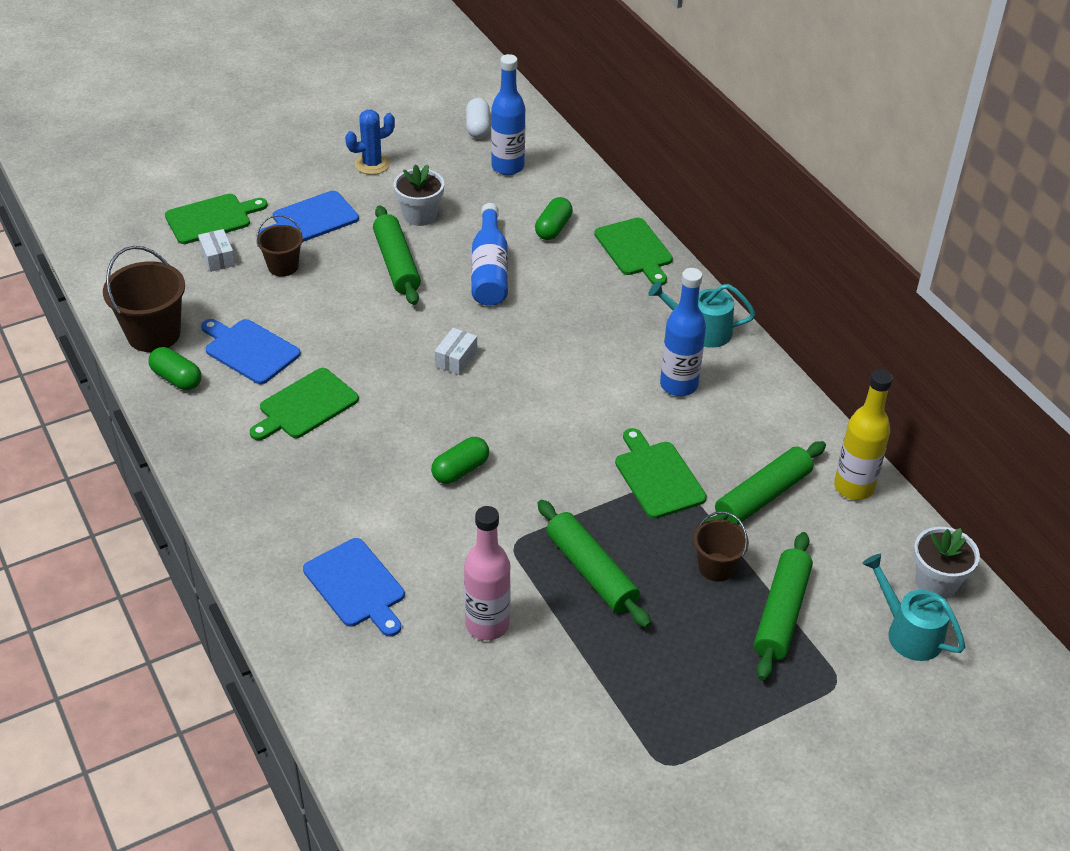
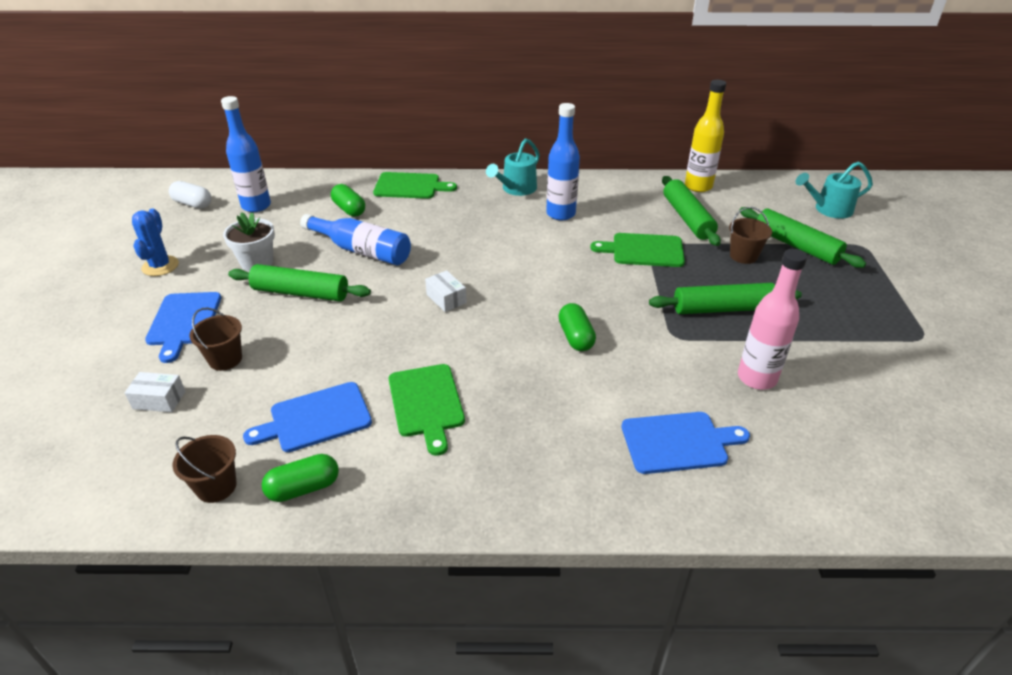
camera: 60 degrees left, 5 degrees down
(153, 334) = (216, 486): brown bucket -> brown bucket, size x0.60
(212, 218) = (96, 386): green cutting board -> none
(936, 582) = (791, 188): white flower pot -> none

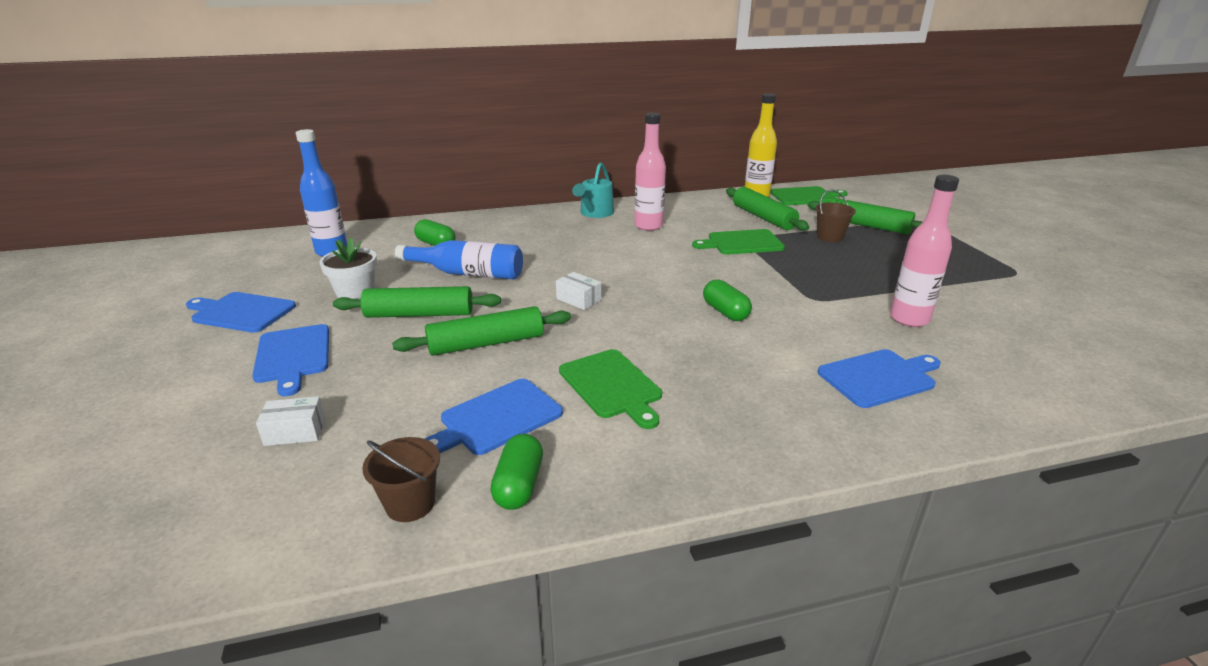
camera: 15 degrees left, 10 degrees down
(160, 266) = (241, 312): blue cactus -> blue cutting board
(193, 204) = (257, 257): white capsule -> none
(225, 359) = (361, 382): brown bucket -> none
(303, 488) = (519, 485): green capsule -> green capsule turned 45 degrees counterclockwise
(410, 186) = (489, 221): green cutting board -> green cutting board (805, 196)
(560, 214) = (648, 226): blue bottle -> pink bottle
(722, 308) = (841, 274): green rolling pin -> green rolling pin (486, 343)
(828, 209) = (874, 200): turquoise watering can -> none

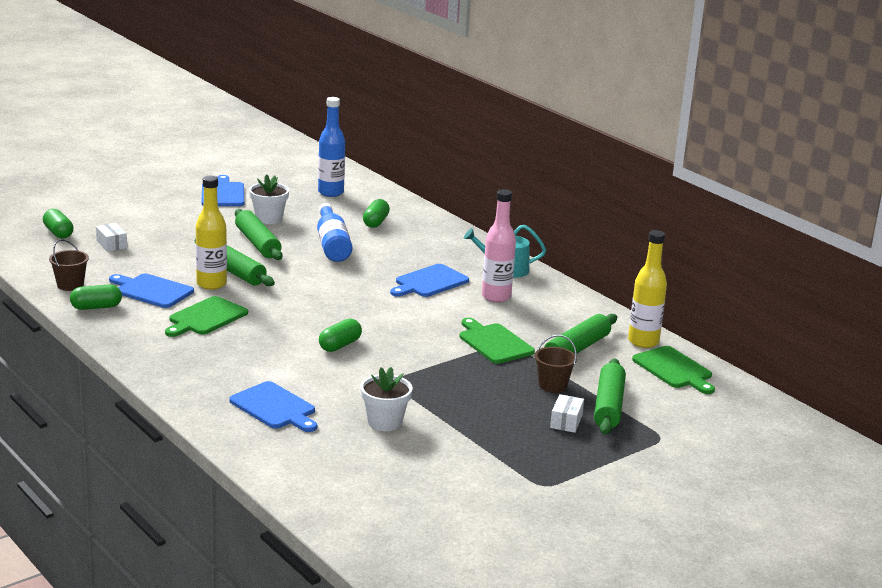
camera: 65 degrees right, 5 degrees down
(178, 486) = (58, 233): none -> green capsule
(293, 356) = (182, 222): blue cutting board -> blue cutting board (429, 282)
(512, 365) = (211, 284): none -> yellow bottle
(578, 299) = (319, 289): white box -> white box (566, 421)
(909, 319) = (384, 422): pink bottle -> white flower pot

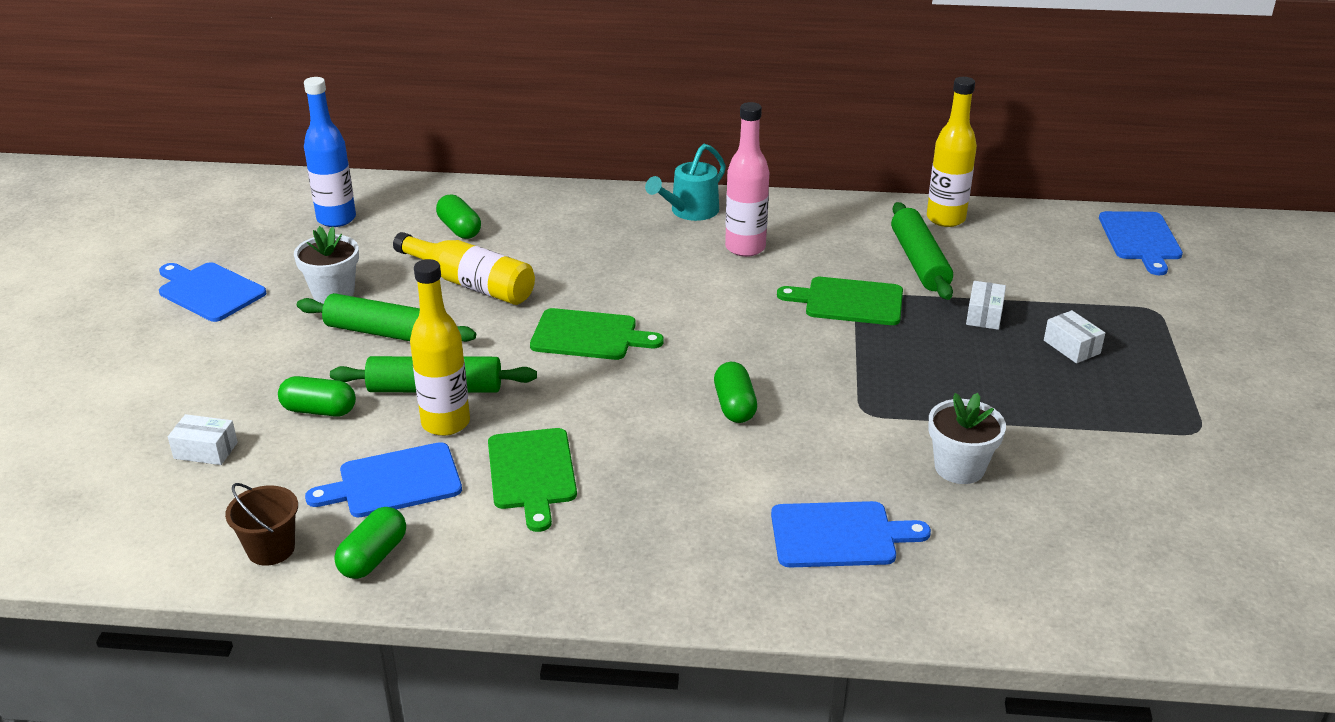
camera: 45 degrees left, 10 degrees up
(58, 233) = (92, 481): green capsule -> green capsule (319, 410)
(332, 244) = (470, 284): blue bottle -> yellow bottle
(429, 282) = (656, 269): blue cutting board -> blue cutting board (1140, 239)
(552, 385) = (984, 315): brown bucket -> white box
(609, 406) = (1061, 305): green rolling pin -> none
(674, 369) = (1021, 232): green cutting board -> green cutting board (589, 336)

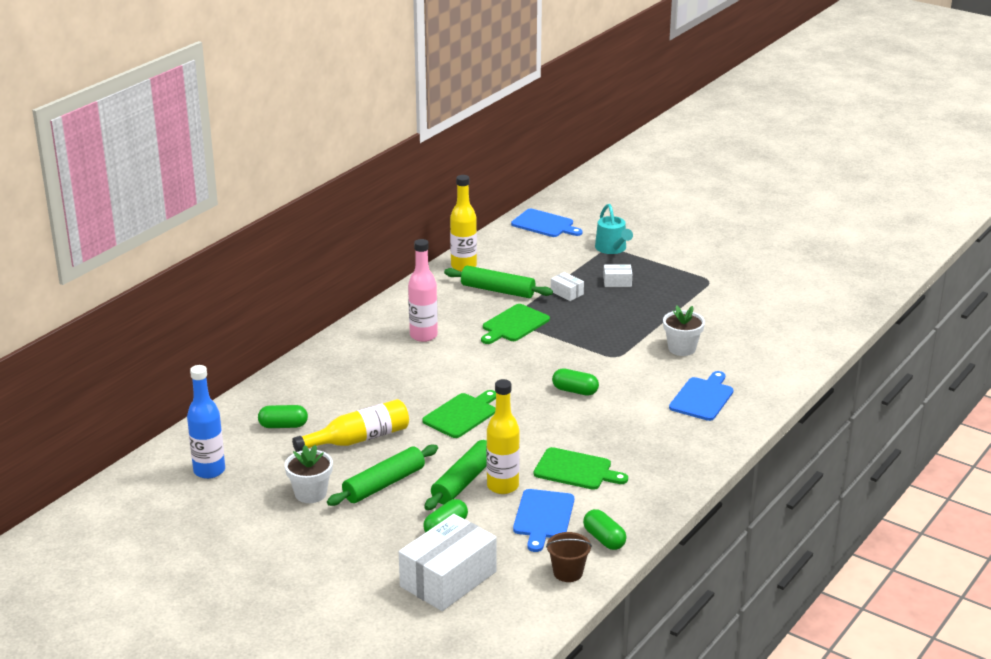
camera: 60 degrees left, 5 degrees down
(205, 450) = (448, 579): white box -> white box, size x2.26
(209, 291) = (251, 544): blue cutting board -> none
(690, 211) = (360, 339): turquoise watering can -> turquoise watering can (612, 249)

